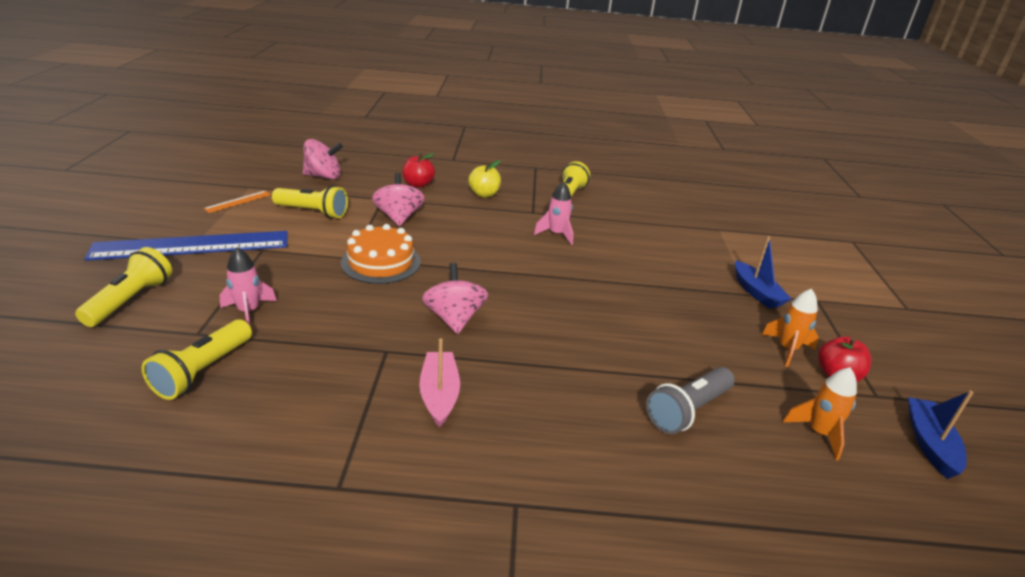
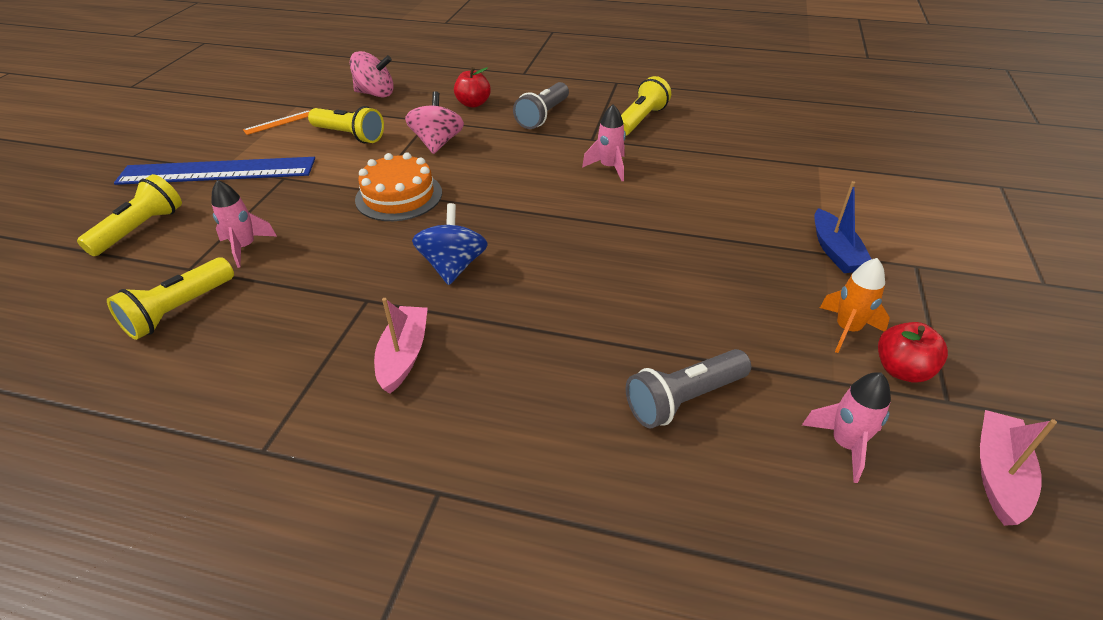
camera: 15 degrees right, 10 degrees up
(454, 319) = (453, 266): pink spinning top -> blue spinning top
(484, 194) = (543, 116): yellow apple -> grey flashlight
(819, 433) = (845, 444): orange rocket -> pink rocket
(929, 443) = (998, 474): blue boat -> pink boat

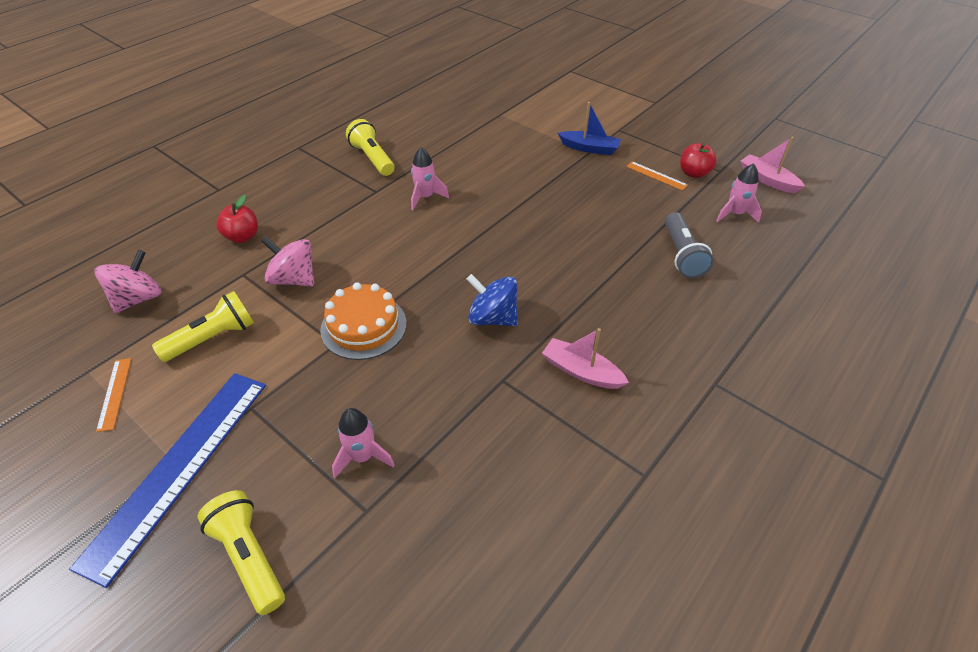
camera: 65 degrees left, 5 degrees up
(179, 310) = (434, 523): yellow flashlight -> none
(543, 116) = (312, 203): grey flashlight -> none
(847, 329) = (656, 175): orange rocket -> orange ruler

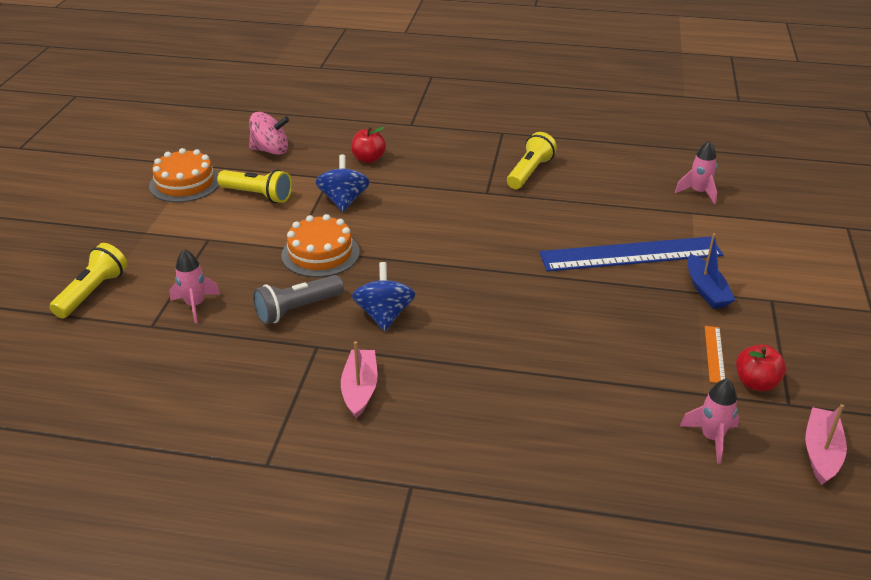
camera: 60 degrees right, 10 degrees down
(114, 393) = (185, 183): orange ruler -> orange cake
(179, 468) = (143, 235): blue ruler -> blue ruler (630, 254)
(294, 279) = (343, 201): pink spinning top -> blue spinning top
(425, 197) = (506, 220): pink rocket -> pink rocket (698, 193)
(682, 255) = (589, 412): grey flashlight -> grey flashlight (297, 309)

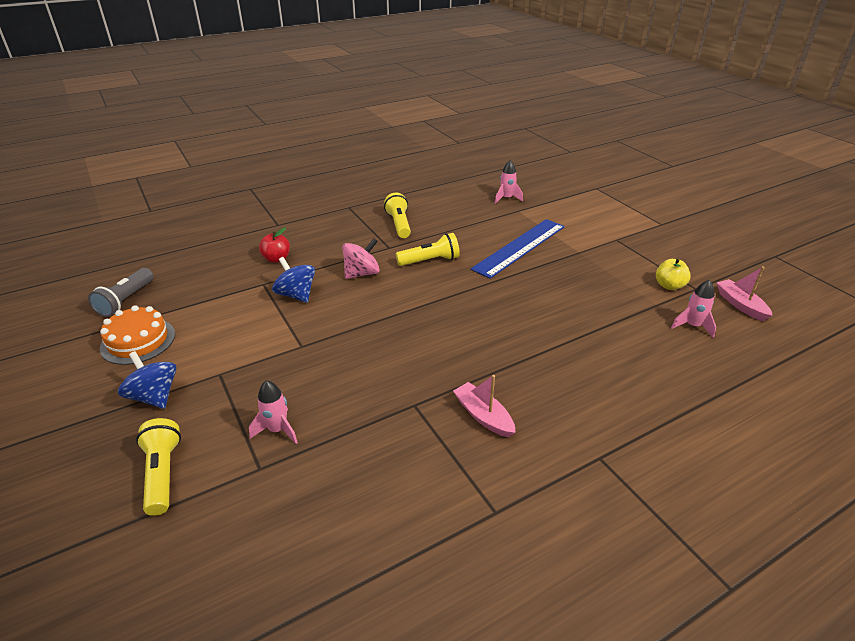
camera: 40 degrees left, 0 degrees up
(258, 195) = (220, 321): yellow flashlight -> yellow flashlight (430, 261)
(270, 150) = (186, 284): pink spinning top -> pink spinning top (362, 273)
(297, 309) = (364, 387): grey flashlight -> grey flashlight (126, 300)
(320, 253) = (328, 339): orange cake -> none
(384, 315) = (431, 357): blue spinning top -> blue spinning top (154, 396)
(706, 290) = (582, 249): blue boat -> none
(714, 354) = (632, 281): orange ruler -> none
(756, 383) = (669, 286): red apple -> yellow apple

